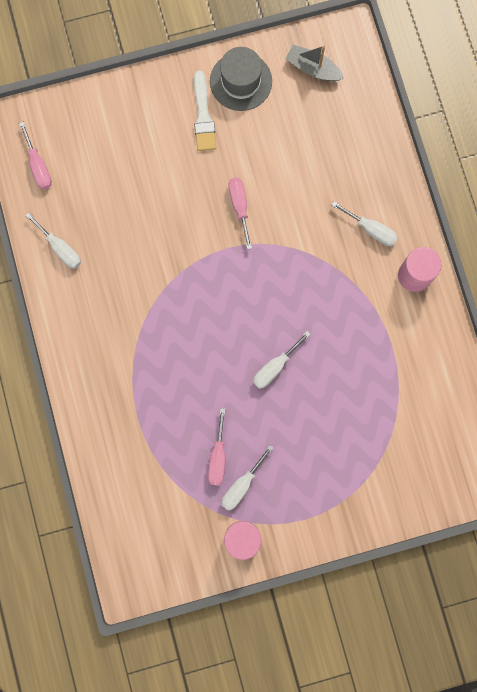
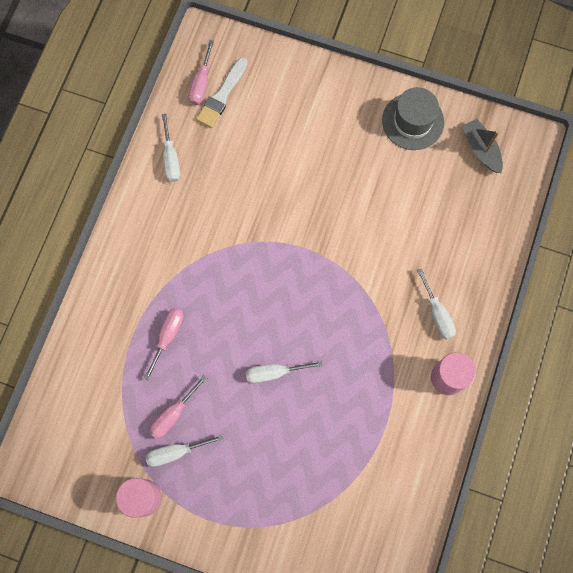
camera: 35 degrees right, 5 degrees down
(203, 116) = (362, 129): white brush -> white brush (222, 96)
(240, 207) = (339, 221): pink screwdriver -> pink screwdriver (168, 336)

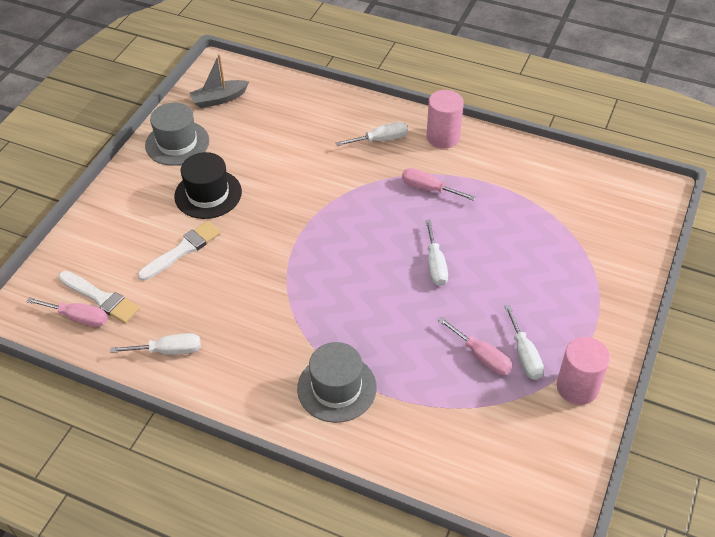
camera: 85 degrees left, 25 degrees down
(138, 295) = (337, 388): none -> grey hat
(168, 336) = (390, 359): pink screwdriver -> pink screwdriver (428, 189)
(278, 150) = (182, 250): none -> white brush
(347, 160) = (208, 194): none -> black hat

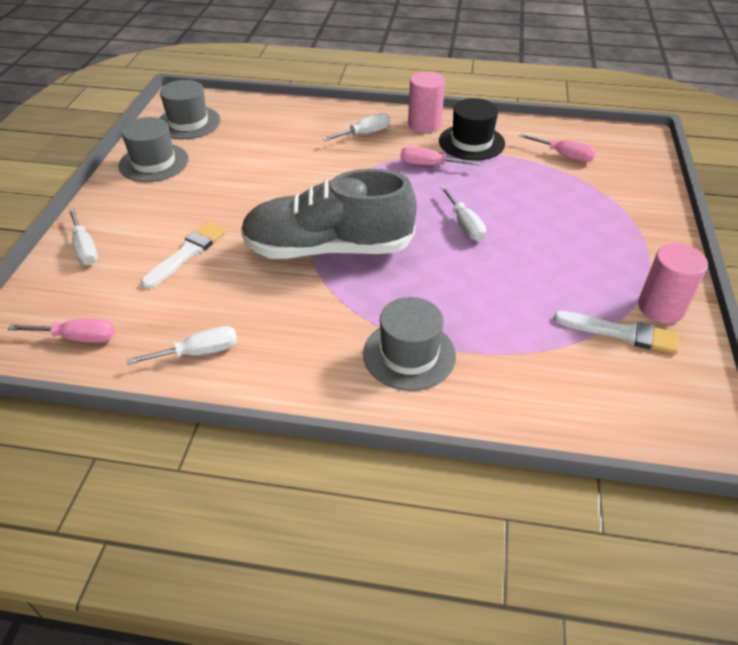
camera: 15 degrees left, 5 degrees down
(101, 298) = (101, 314): white brush -> white brush (621, 333)
(208, 194) = (200, 200): black hat -> black hat (471, 142)
(219, 99) = (188, 122): grey boat -> grey hat
(304, 268) = (328, 249): none -> grey shoe
(481, 356) = (550, 297): pink screwdriver -> pink screwdriver (564, 155)
(524, 355) = (593, 288): white screwdriver -> white screwdriver (85, 249)

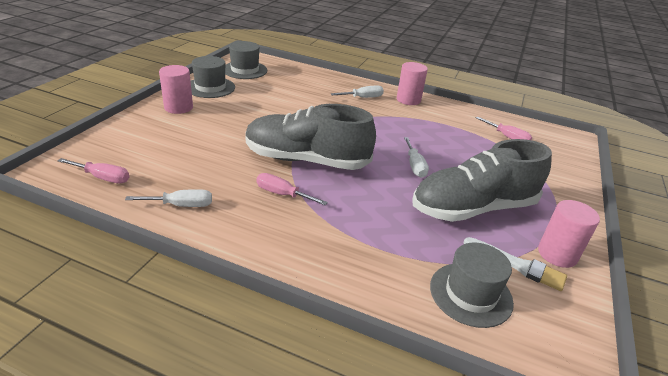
camera: 10 degrees right, 10 degrees down
(85, 249) = (138, 126): white screwdriver -> none
(125, 206) = (178, 107): none -> pink cylinder
(187, 253) = (205, 143): white brush -> none
(409, 354) = (337, 242): grey hat -> grey hat (470, 294)
(429, 165) = (402, 124): pink screwdriver -> pink screwdriver (282, 194)
(471, 142) = (439, 116): black hat -> none
(551, 269) = (473, 208): none -> grey shoe

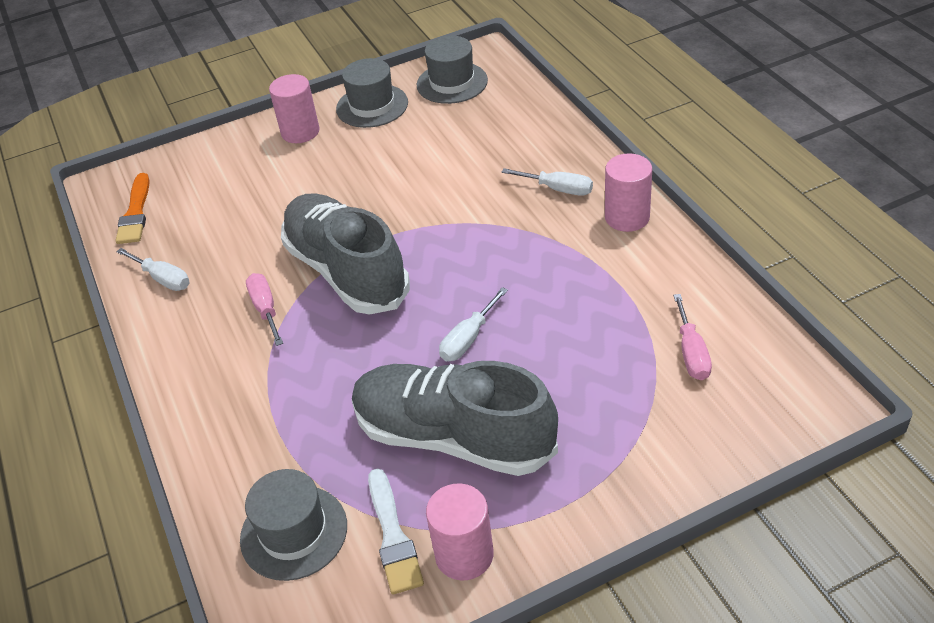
camera: 50 degrees right, 10 degrees up
(103, 178) = (135, 213): pink screwdriver -> orange brush

